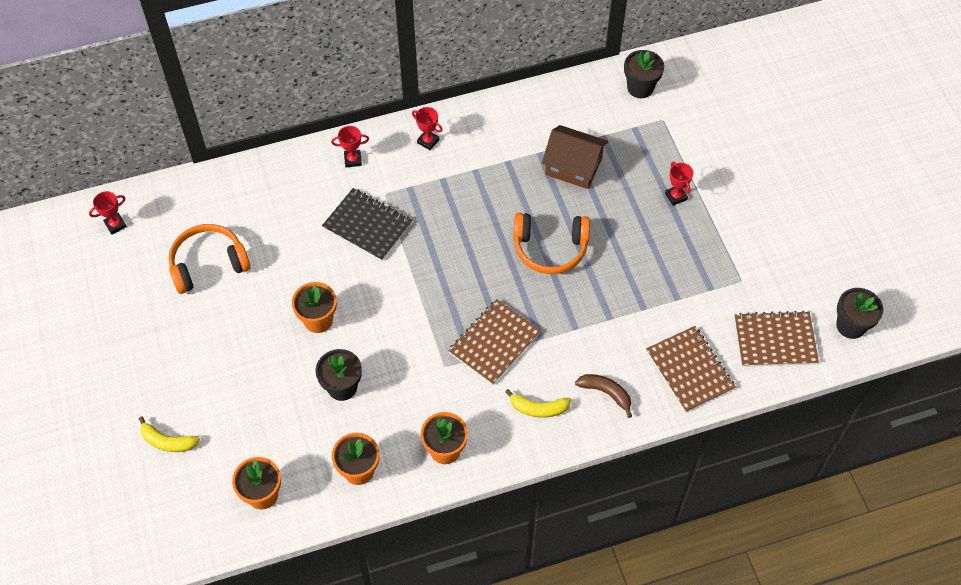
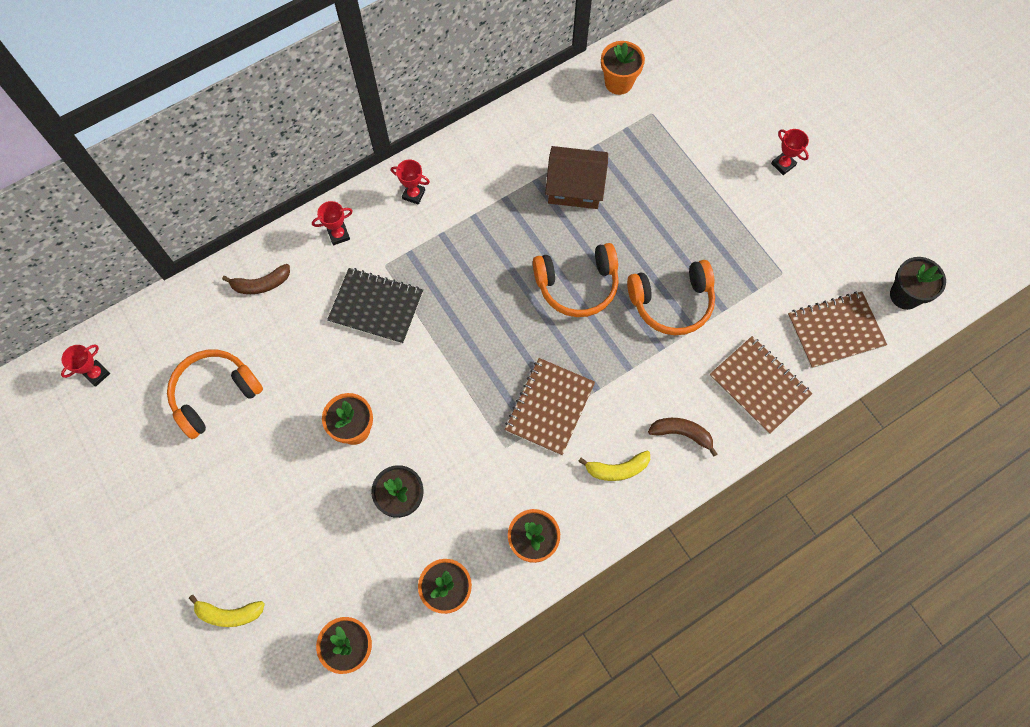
camera: 15 degrees left, 10 degrees up
(274, 185) = (261, 284): none -> brown banana
(631, 282) = (672, 302): none -> orange headphones
(640, 88) = (618, 82): black flower pot -> orange flower pot
(676, 196) = (690, 195): red trophy -> red trophy (783, 164)

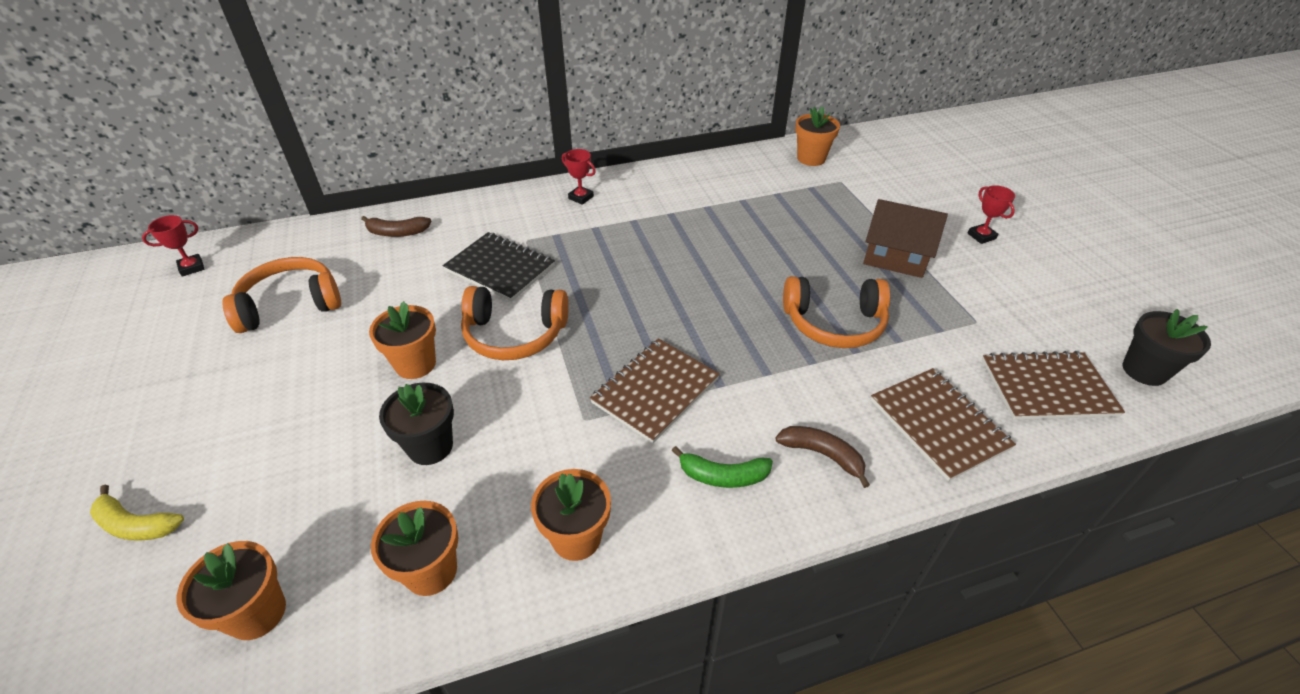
camera: 15 degrees right, 25 degrees down
(338, 235) = (493, 212): red trophy -> none
(575, 187) = (746, 217): brown house -> brown house (896, 256)
(577, 285) = (725, 289): orange headphones -> orange headphones (515, 334)
(617, 469) = (723, 476): yellow banana -> green banana

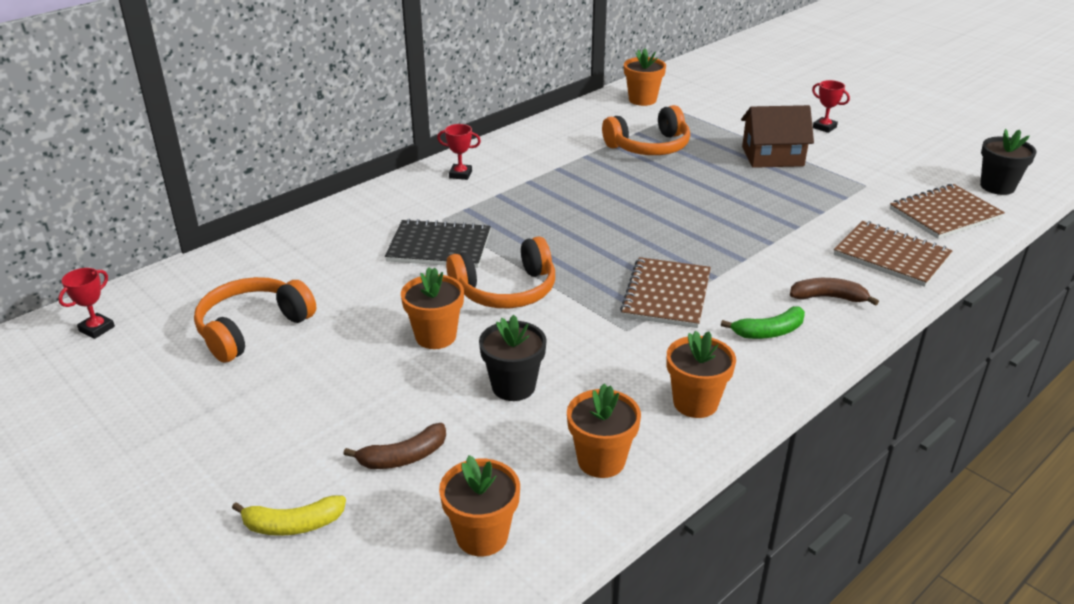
camera: 25 degrees left, 10 degrees down
(397, 232) = (301, 244): brown banana -> brown banana (403, 457)
(834, 323) = (764, 213): orange headphones -> orange headphones (649, 147)

